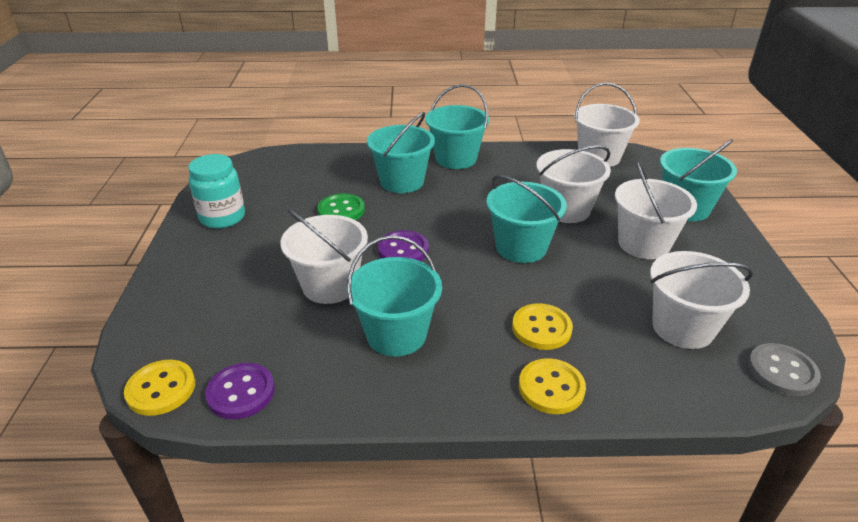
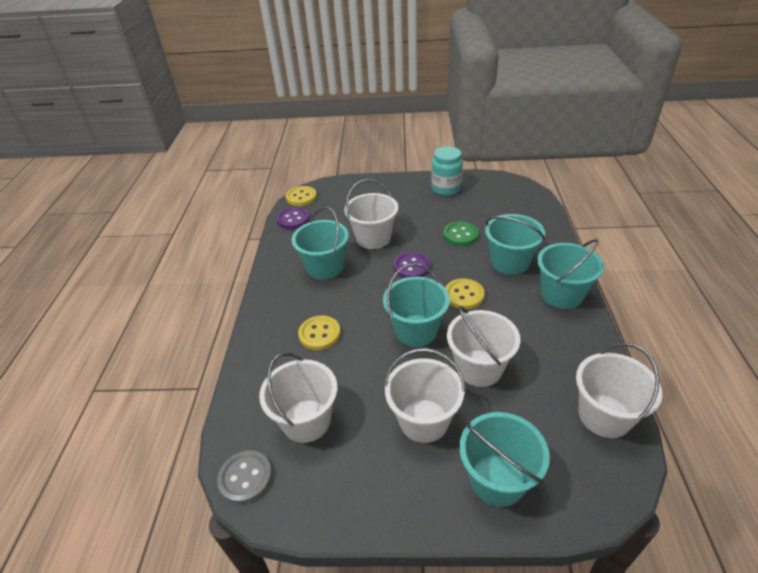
camera: 95 degrees right, 5 degrees up
(551, 388) = (266, 333): yellow button -> yellow button (464, 295)

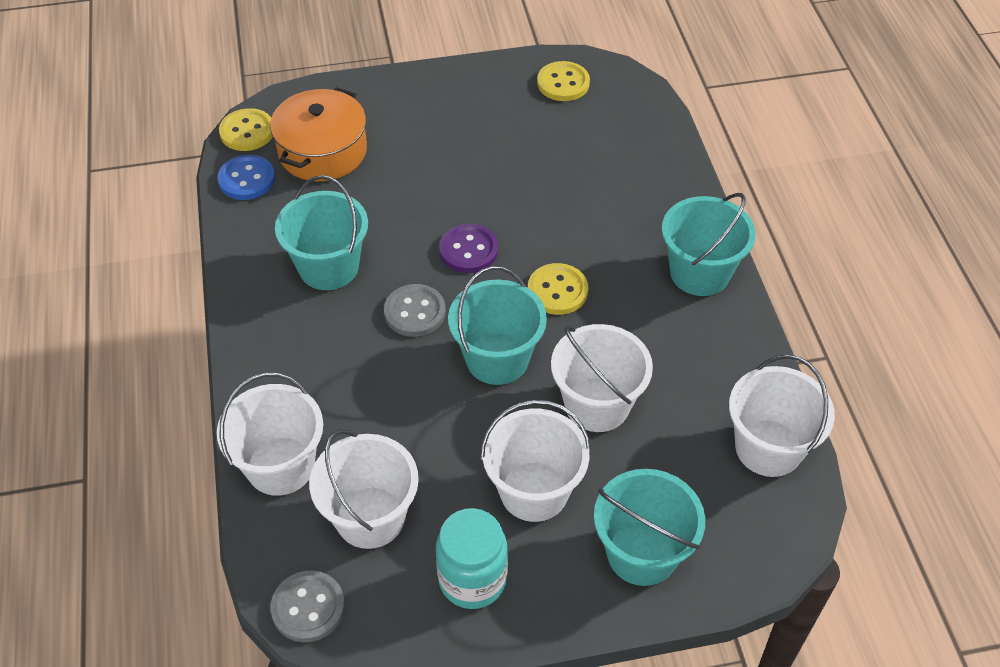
camera: 15 degrees left, 10 degrees up
(293, 219) = (247, 179): purple button -> blue button
(319, 334) = (352, 383): yellow button -> yellow button (563, 83)
(339, 209) = (322, 151): none -> orange pot
(370, 297) = (415, 312): none -> grey button
(373, 238) = (395, 203): white bucket -> white bucket (280, 466)
(446, 189) = (496, 92): turquoise jar -> turquoise jar (472, 579)
(460, 235) = (535, 182): green button -> none
(510, 262) = (618, 225): turquoise bucket -> none

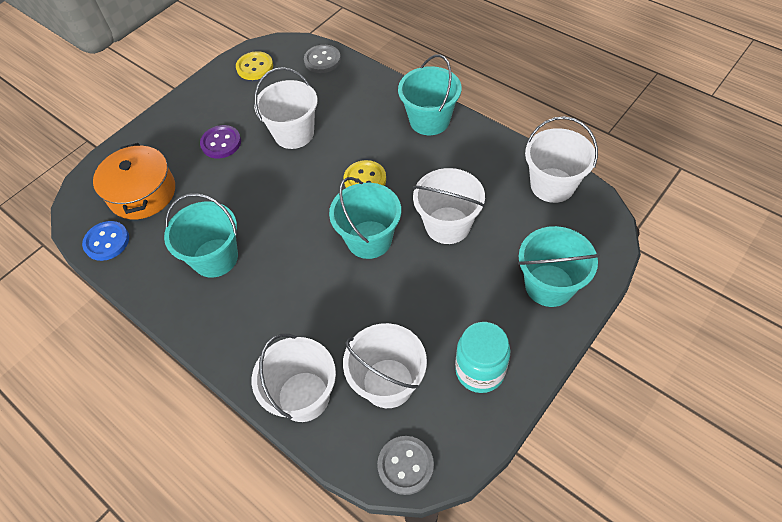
camera: 35 degrees left, 5 degrees up
(247, 132) = (78, 213): yellow button -> none
(415, 312) = (295, 247): grey button -> grey button (322, 60)
(468, 250) = (292, 191): purple button -> purple button (221, 143)
(534, 491) = (462, 296): white bucket -> white bucket (294, 133)

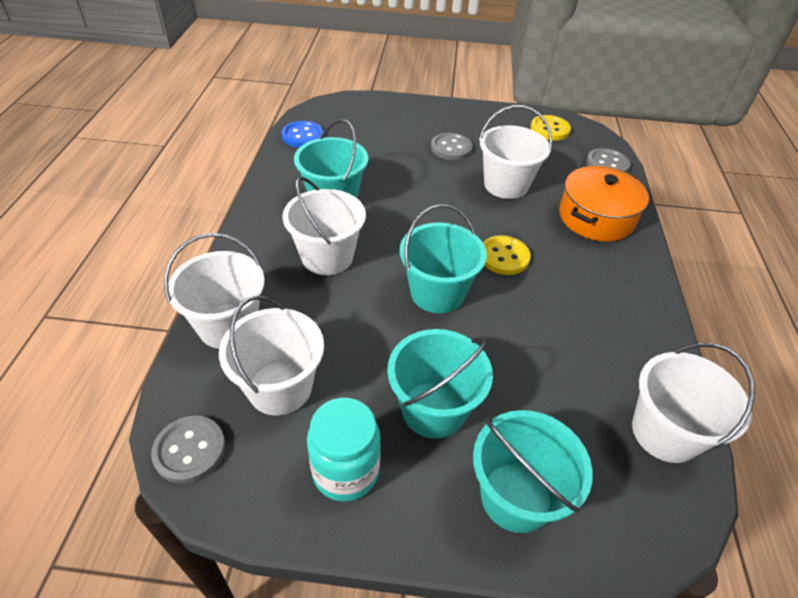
camera: 50 degrees right, 10 degrees down
(142, 193) = (362, 131): orange pot -> orange pot (596, 218)
(221, 143) = (451, 148): purple button -> grey button
(429, 120) = (628, 272): turquoise bucket -> turquoise bucket (433, 409)
(447, 225) = (511, 350): white bucket -> white bucket (327, 257)

